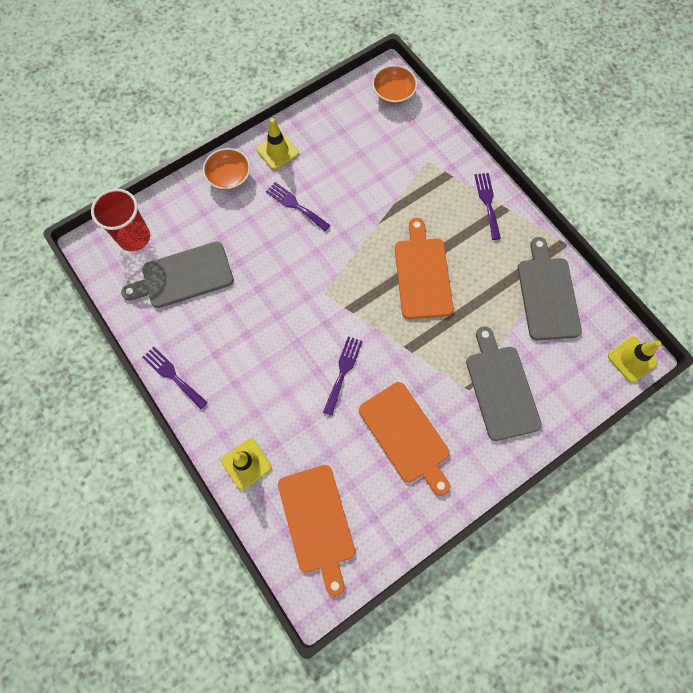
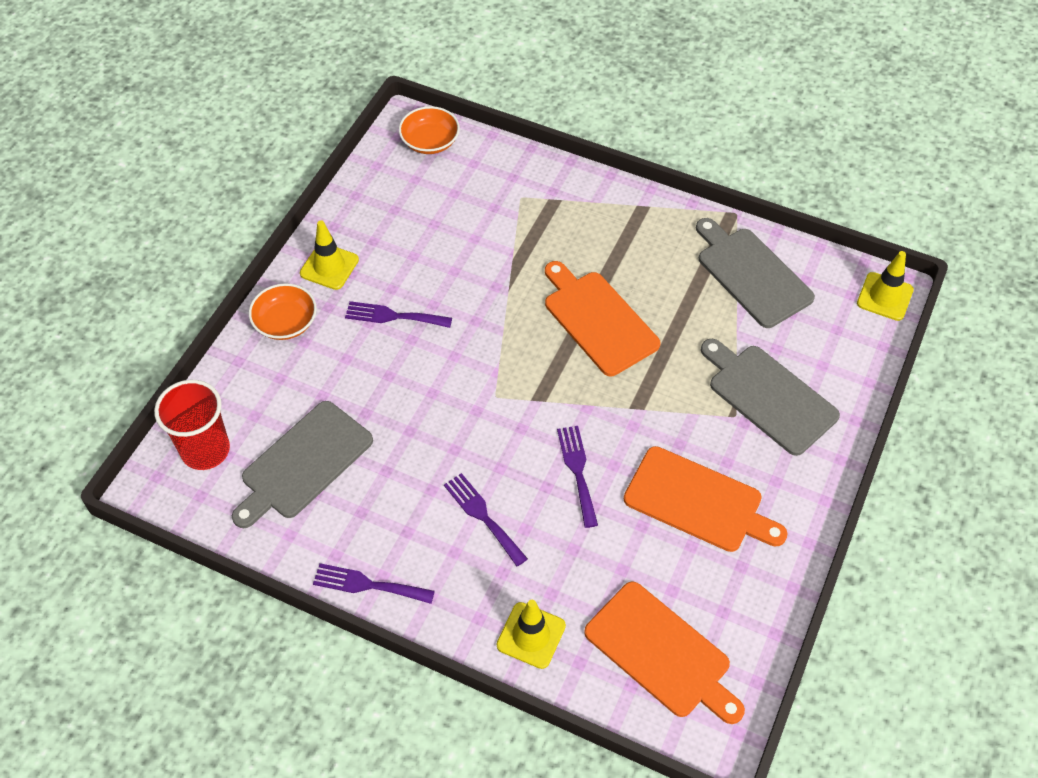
camera: 30 degrees left, 15 degrees down
(487, 202) = (620, 210): purple fork -> purple fork (483, 516)

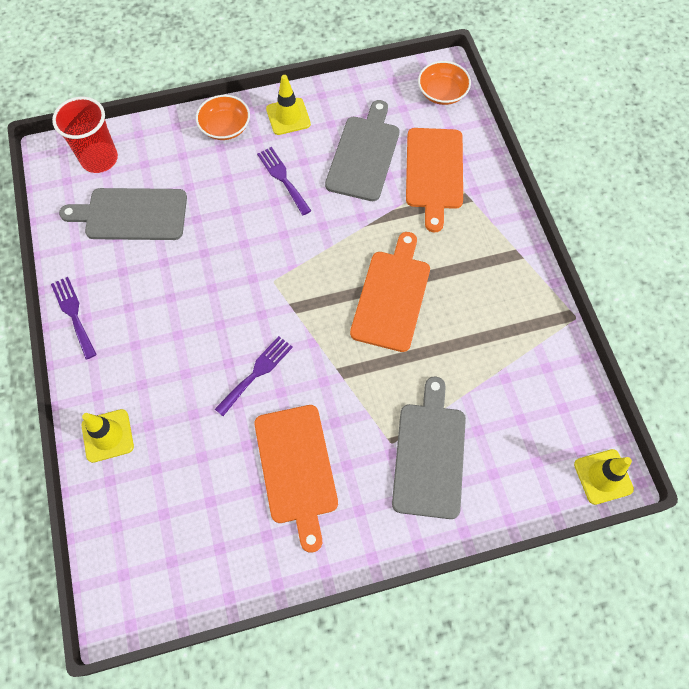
camera: 50 degrees right, 10 degrees up
(483, 516) = (174, 341): purple fork -> none
(661, 653) = (155, 529): orange cutting board -> orange cutting board (434, 172)
(751, 274) = (529, 367): grey cutting board -> grey cutting board (364, 155)

